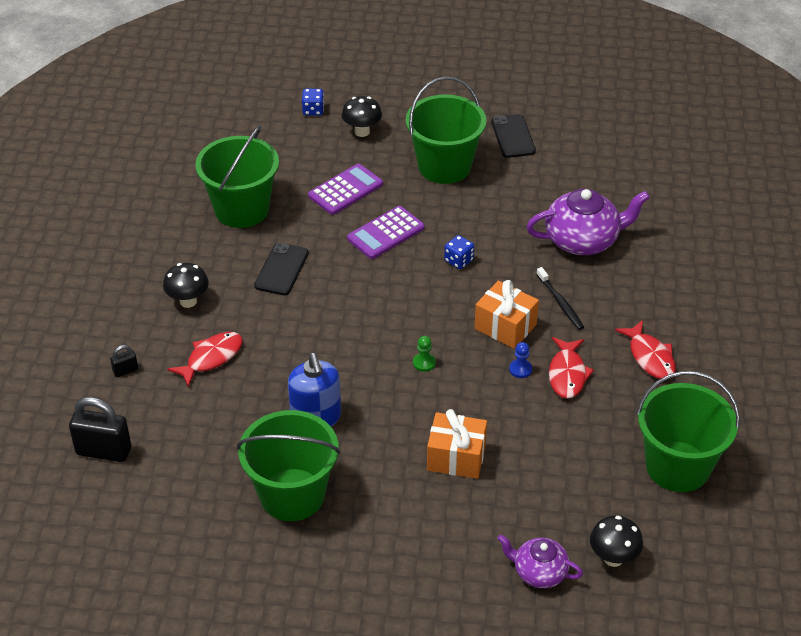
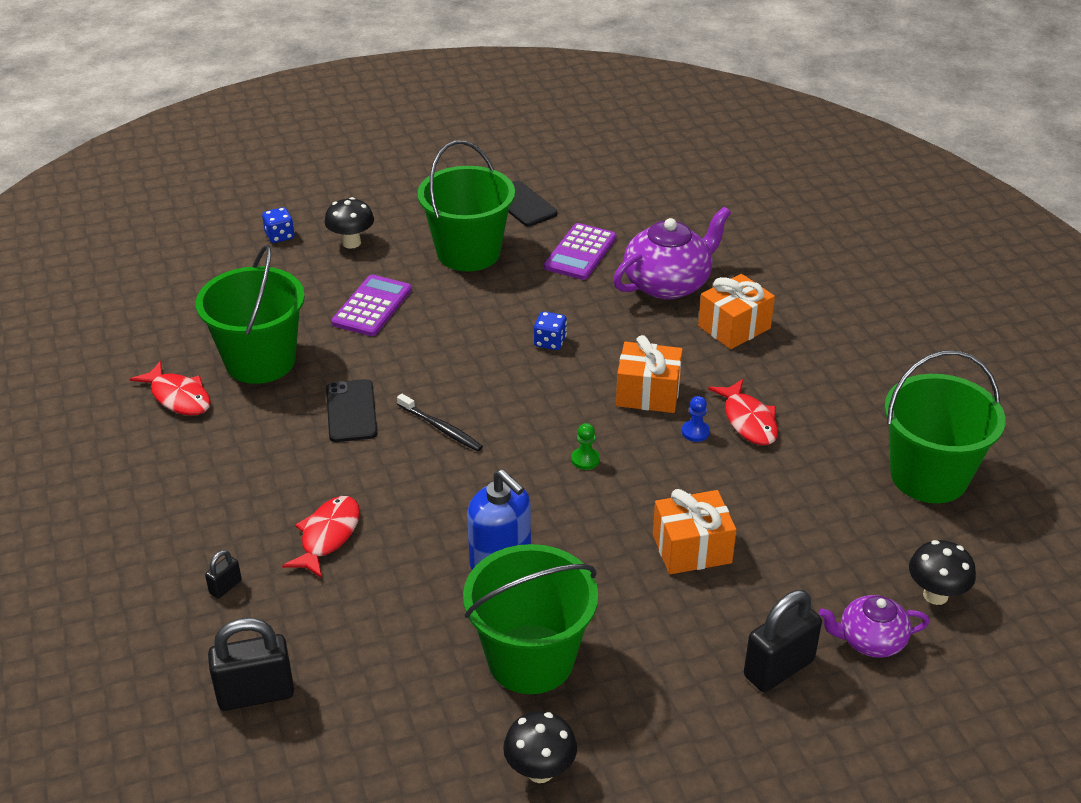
camera: 25 degrees left, 5 degrees down
(188, 301) = (257, 481): black mushroom -> black mushroom (540, 771)
(386, 233) = (449, 338): purple calculator -> purple calculator (580, 253)
(458, 566) = (778, 668): none -> black padlock
(560, 303) = (690, 352): black toothbrush -> black toothbrush (441, 428)
(610, 294) = (734, 327): none -> orange gift
(650, 357) = (820, 376): red fish -> red fish (179, 397)

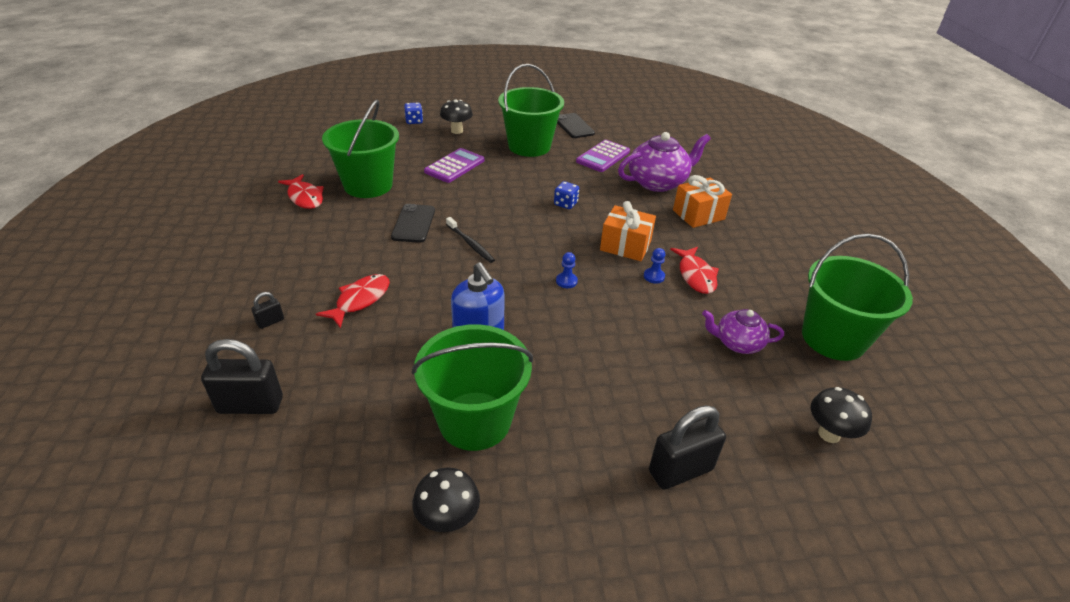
camera: 10 degrees right, 0 degrees up
(585, 459) = (566, 281): green pawn -> blue pawn
(691, 548) = (630, 358): orange gift -> none
(870, 640) = (766, 462): purple teapot -> purple teapot (737, 343)

